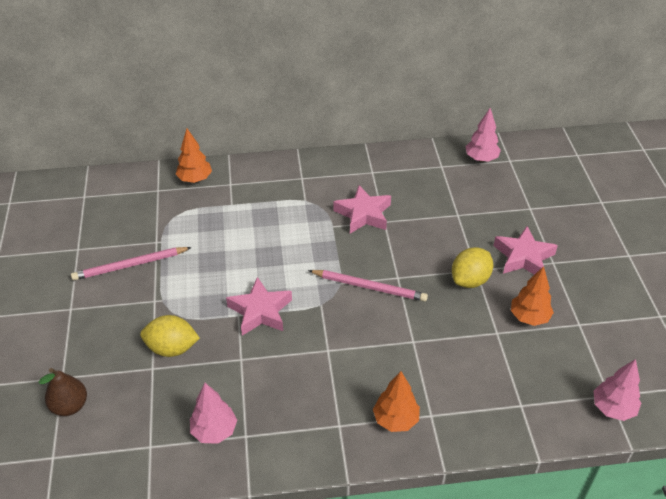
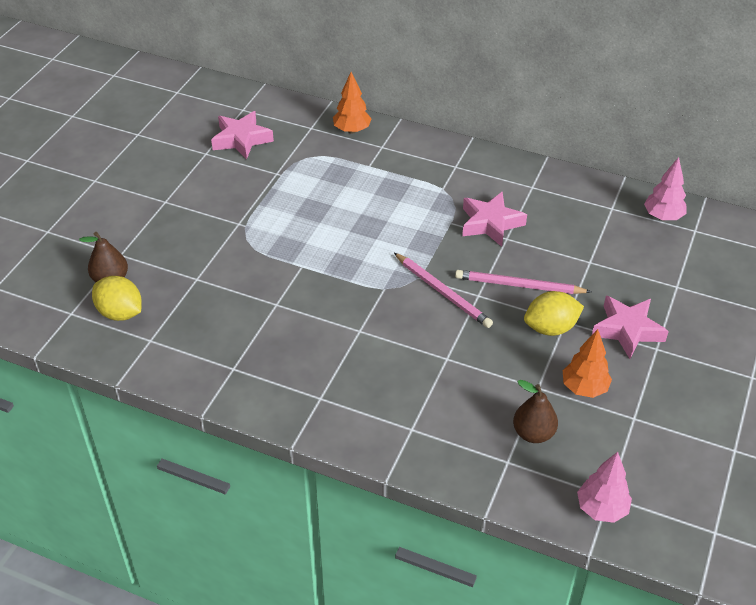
camera: 30 degrees right, 0 degrees up
(130, 265) = (239, 185): pink pencil -> pink pencil (519, 285)
(172, 348) = (224, 269): yellow lemon -> yellow lemon (120, 313)
(214, 431) = (210, 352): pink tree -> none
(260, 311) = (324, 271): pink star -> pink star (241, 139)
(395, 420) = (375, 417): orange tree -> none
(521, 372) = (533, 433): none -> brown pear

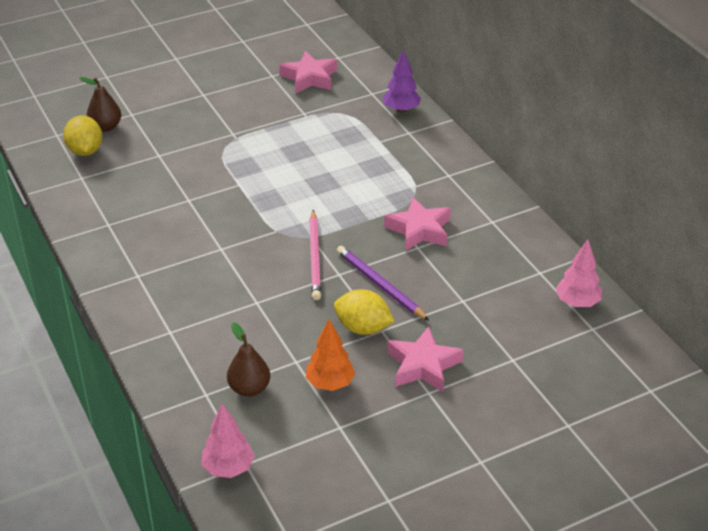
camera: 40 degrees right, 5 degrees down
(352, 130) = (401, 110): orange tree -> purple tree
(519, 285) = (380, 285): pink pencil -> purple pencil

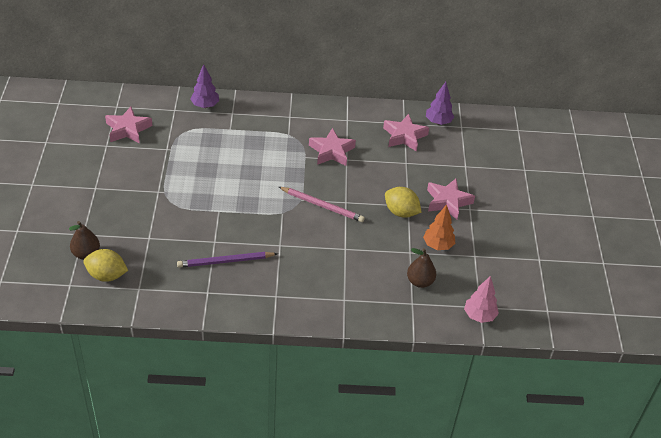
camera: 65 degrees left, 5 degrees up
(363, 328) = (401, 212): yellow lemon -> yellow lemon turned 75 degrees clockwise
(380, 285) = (369, 189): purple pencil -> purple pencil (225, 261)
(514, 281) = (404, 136): none -> pink star
(577, 303) = (438, 122): pink tree -> purple tree

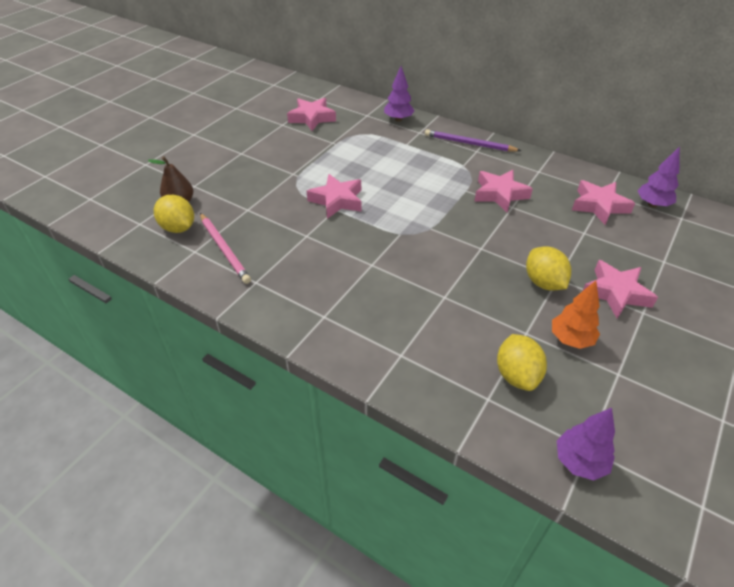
camera: 35 degrees right, 0 degrees up
(214, 203) = (337, 200): none -> pink star
(225, 261) = (300, 259): purple pencil -> purple pencil (469, 144)
(322, 206) = (450, 242): pink pencil -> pink pencil (224, 249)
(420, 282) = (517, 375): brown pear -> yellow lemon
(479, 316) = (579, 462): pink tree -> purple tree

